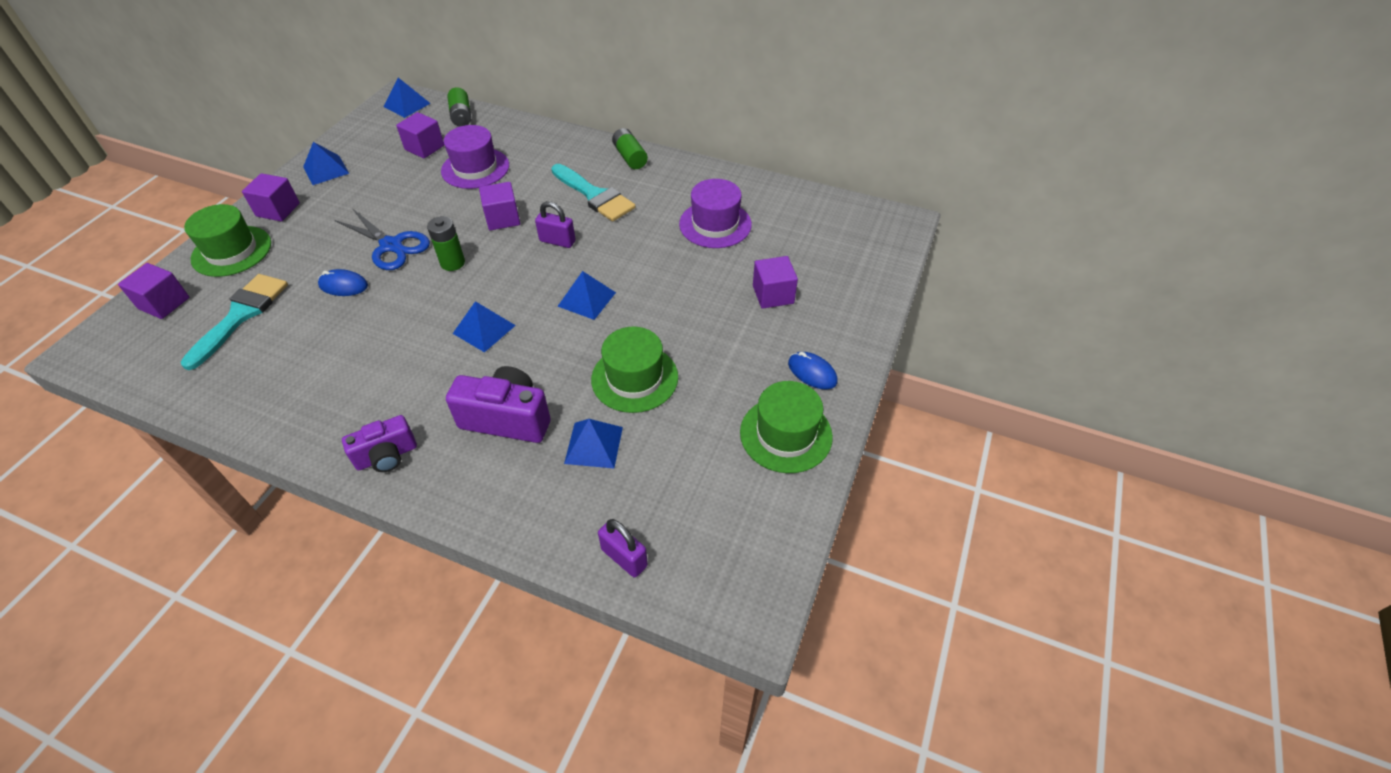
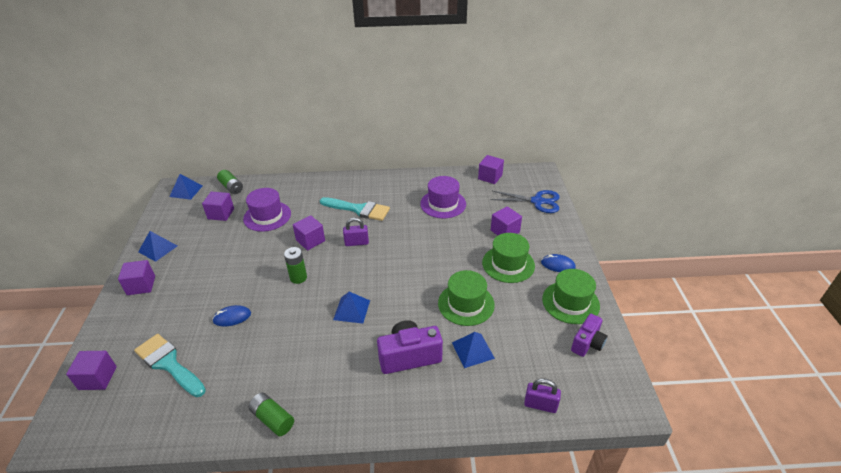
camera: 25 degrees left, 10 degrees down
(231, 251) = (126, 324): green hat -> green hat (508, 264)
(241, 315) = (169, 363): turquoise brush -> turquoise brush turned 45 degrees counterclockwise
(387, 456) = (349, 410): purple camera -> purple camera (587, 343)
(391, 246) = (247, 281): blue scissors -> blue scissors (537, 201)
(586, 299) = (402, 270): blue pyramid -> none
(630, 157) = (363, 181): green battery -> green battery (273, 419)
(816, 206) = (490, 177): none -> purple cube

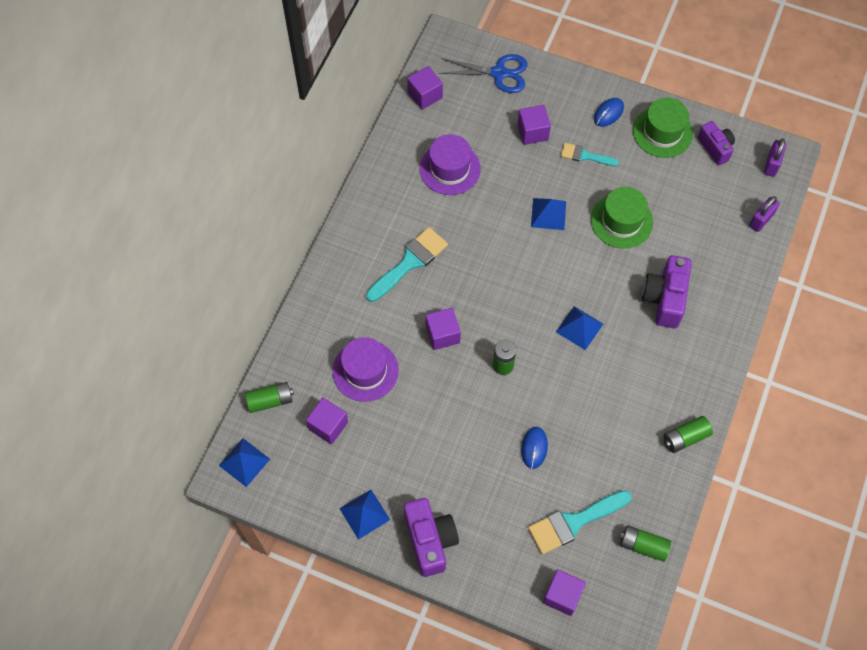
camera: 65 degrees left, 25 degrees up
(141, 285) = (430, 540): purple cube -> purple camera
(152, 421) = (643, 545): none -> green battery
(356, 243) = (473, 286): purple padlock -> purple padlock (771, 164)
(473, 350) = (681, 242): blue pyramid -> blue pyramid (548, 214)
(508, 264) = (585, 156): green hat -> turquoise brush
(537, 201) = (499, 73): blue scissors -> blue scissors turned 60 degrees clockwise

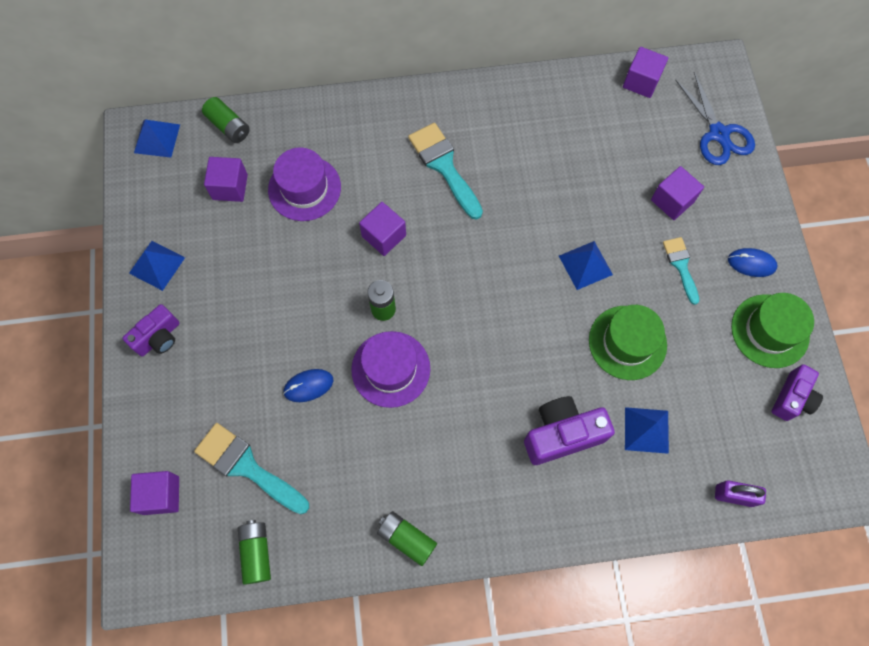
camera: 60 degrees right, 5 degrees up
(410, 262) = (444, 166): turquoise brush -> turquoise brush turned 135 degrees counterclockwise
(430, 540) = (159, 337): purple camera -> purple camera, size x0.65
(450, 168) = (573, 147): purple hat -> purple hat (391, 369)
(579, 327) = (471, 362): blue pyramid -> blue pyramid (646, 430)
(771, 164) = (817, 473): purple padlock -> none

